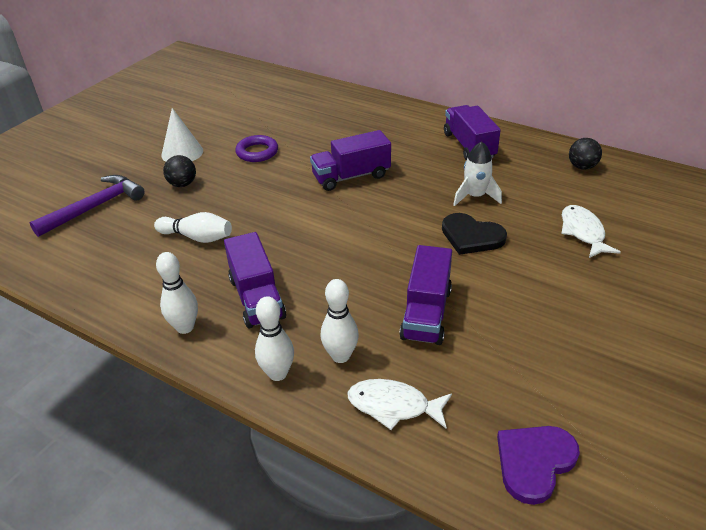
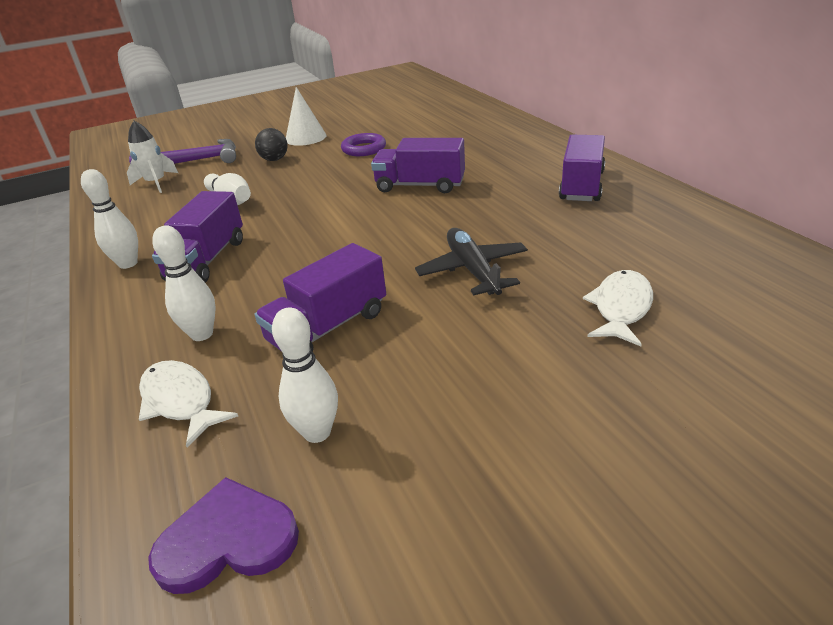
camera: 35 degrees right, 5 degrees down
(278, 373) = (136, 327): white bowling pin -> white bowling pin (317, 432)
(471, 236) = (472, 270): black heart -> black plane
(475, 196) = (527, 234): white rocket -> white rocket (156, 183)
(582, 167) = (708, 238): black ball -> none

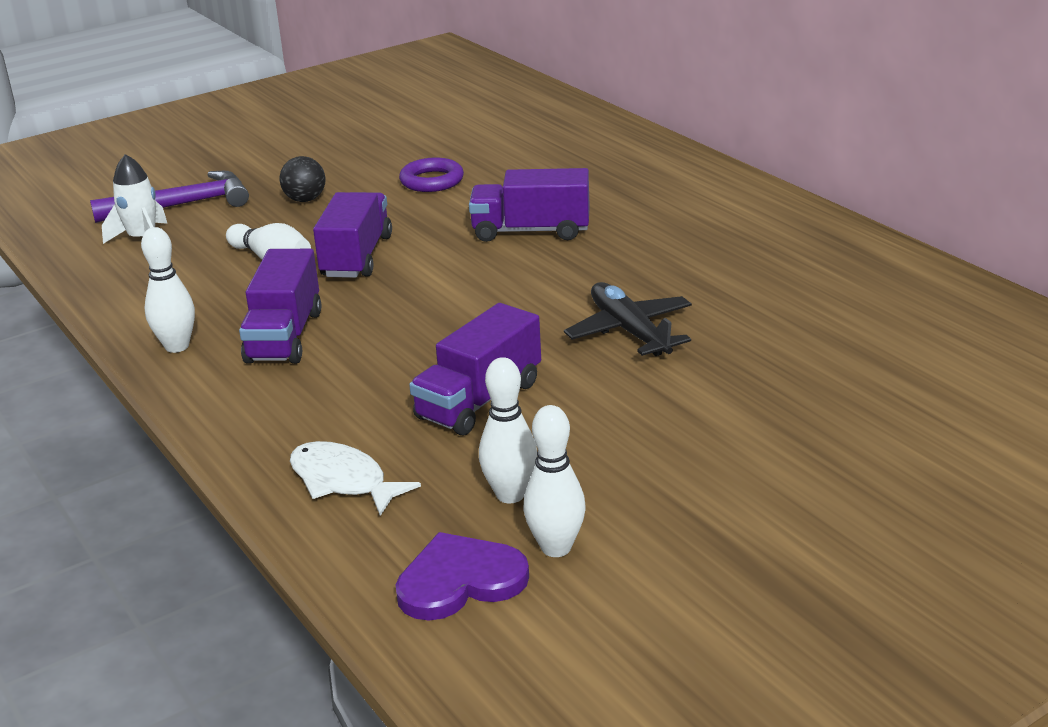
camera: 10 degrees left, 5 degrees down
(202, 334) = (328, 417): white bowling pin -> white bowling pin (556, 547)
(305, 137) = (336, 165): white cone -> none
(581, 186) = (741, 225): purple truck -> purple truck (357, 257)
(621, 308) = (804, 361): white fish -> none

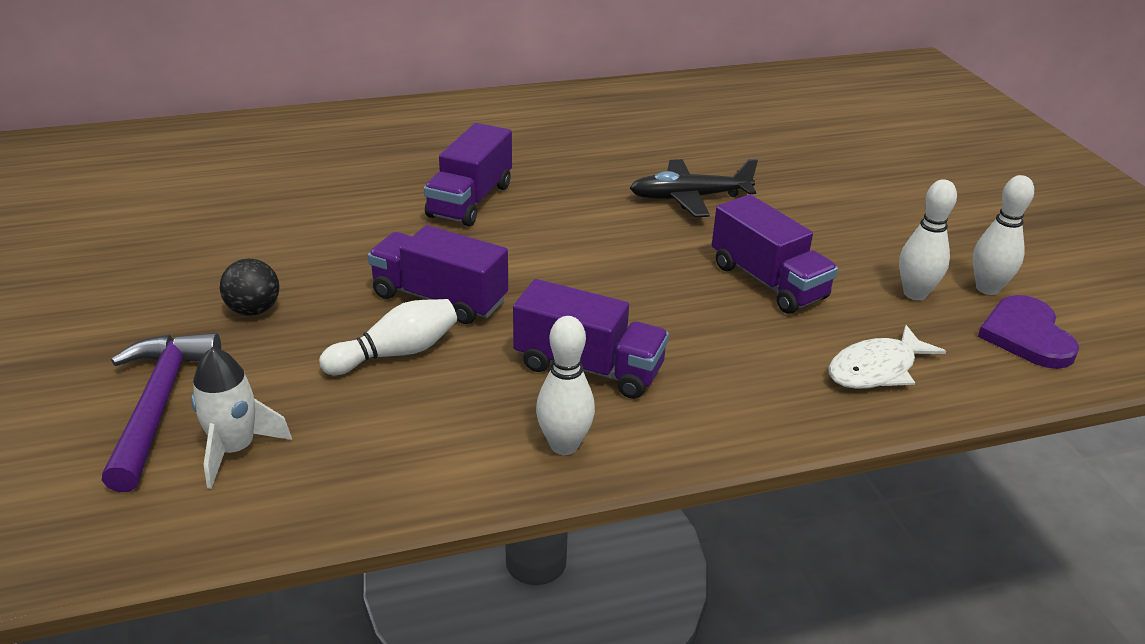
camera: 75 degrees left, 5 degrees up
(432, 181) = (297, 227): purple ring -> none

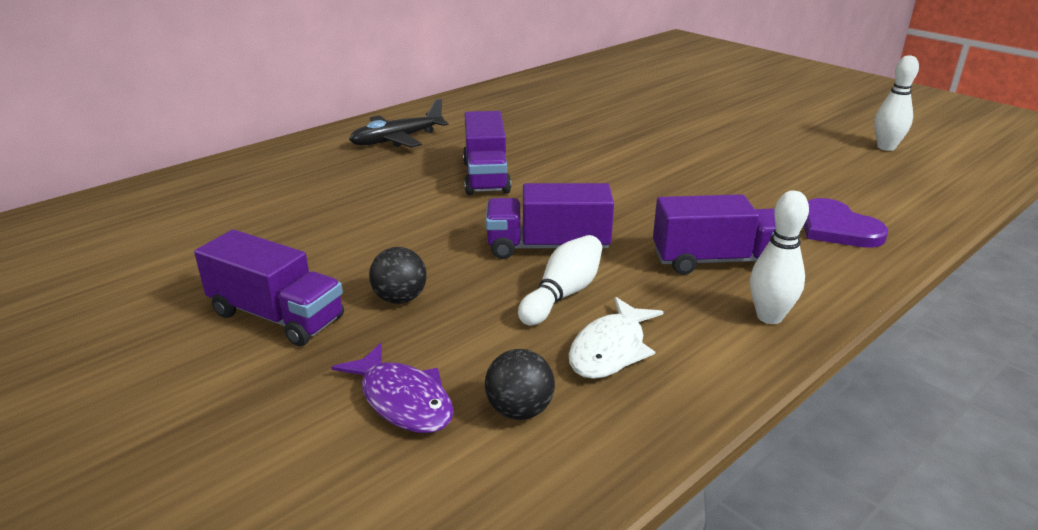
camera: 25 degrees left, 5 degrees down
(158, 405) = (403, 400): purple hammer -> purple fish
(235, 449) = (519, 410): white rocket -> black ball
(689, 198) = (642, 139): black plane -> black plane (397, 139)
(768, 281) = (758, 176): purple truck -> purple truck (277, 316)
(876, 369) = (891, 208): white fish -> white fish (610, 349)
(915, 293) = (852, 160): white bowling pin -> none
(1026, 335) = (941, 167): purple heart -> purple heart (837, 228)

